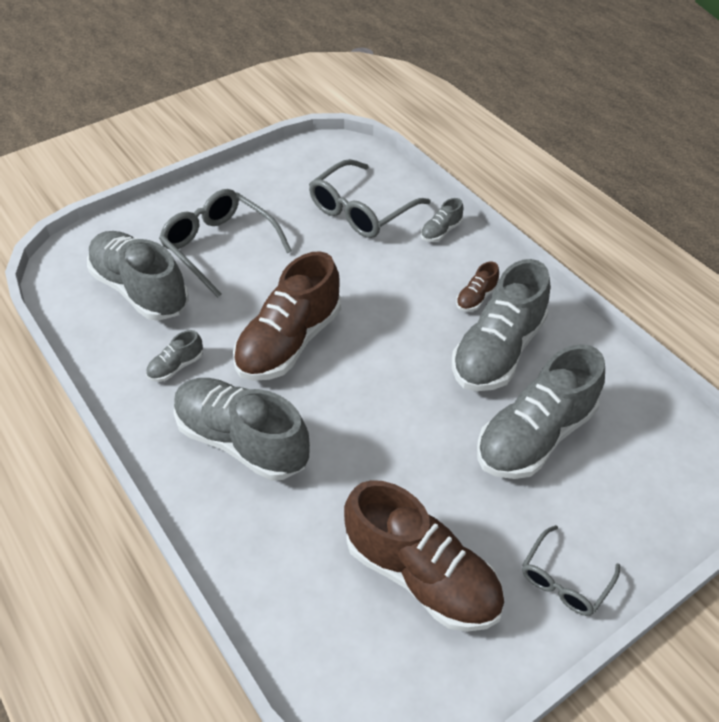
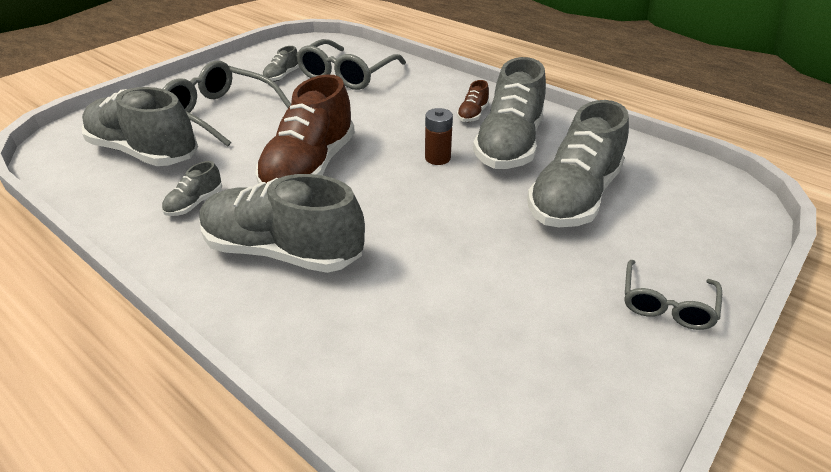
camera: 15 degrees left, 10 degrees down
(417, 354) = (437, 158): none -> brown battery
(421, 575) = (521, 331): brown shoe -> none
(441, 231) = (422, 79): grey shoe -> grey shoe (282, 76)

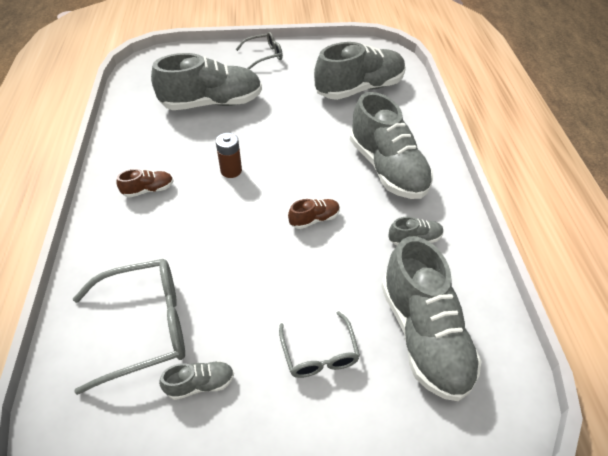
camera: 135 degrees left, 10 degrees up
(220, 112) = (319, 354): grey glasses -> grey glasses, size x0.59
(310, 167) = (314, 219): brown shoe -> brown shoe, size x0.43
(509, 145) = (178, 150): grey shoe -> grey shoe (359, 89)

